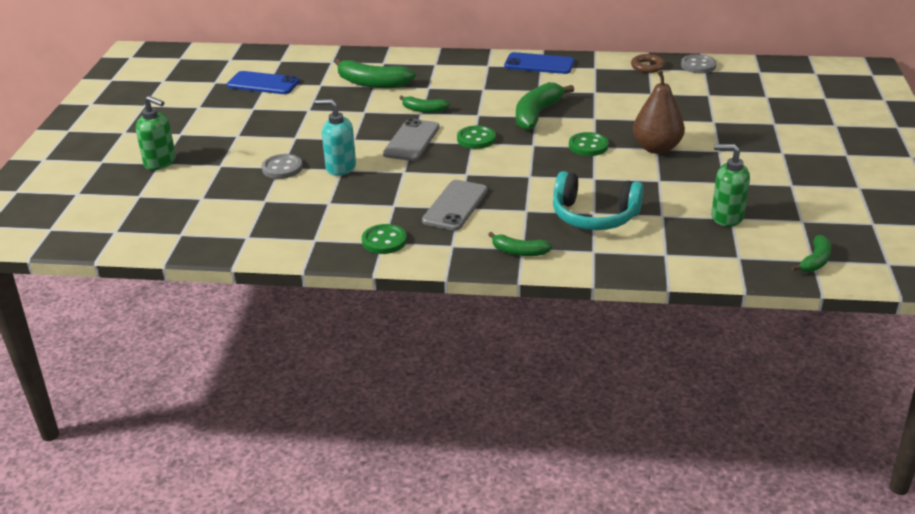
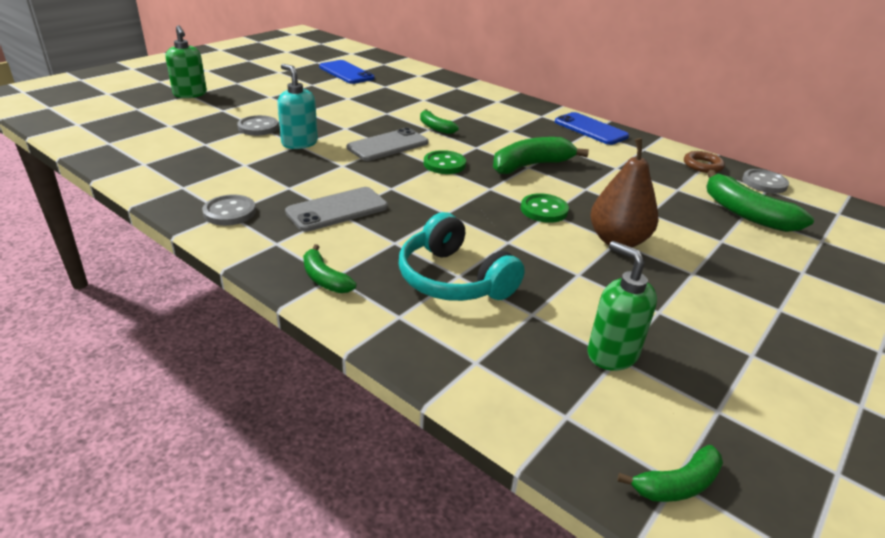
camera: 30 degrees right, 0 degrees up
(372, 83) = (425, 97): green banana -> green banana (746, 214)
(384, 241) = (229, 212): green button -> grey button

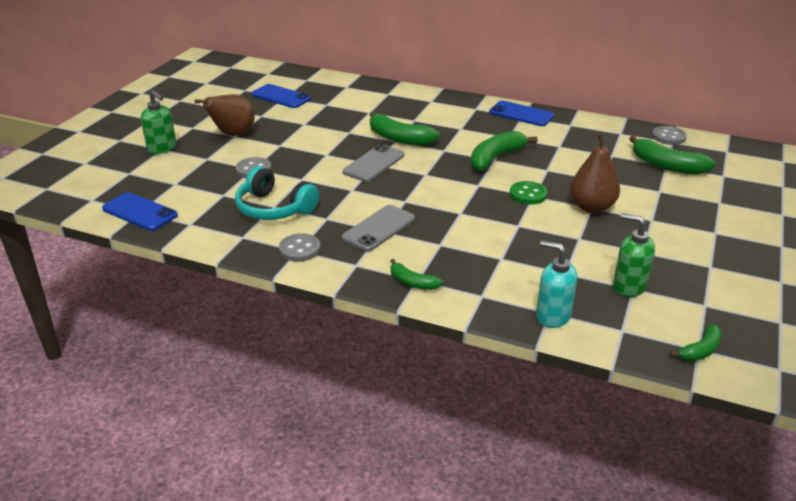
camera: 15 degrees left, 0 degrees up
(108, 143) = (140, 212): none -> blue phone
(269, 94) = (233, 134): none -> brown pear
(299, 143) = (301, 177): turquoise soap dispenser -> turquoise soap dispenser (552, 316)
(435, 128) = (399, 138): green banana -> green banana, size x1.75
(444, 164) = (430, 171): green button -> none
(453, 279) = (500, 261): turquoise headphones -> turquoise headphones (274, 208)
(702, 165) = (619, 131): brown ring -> none

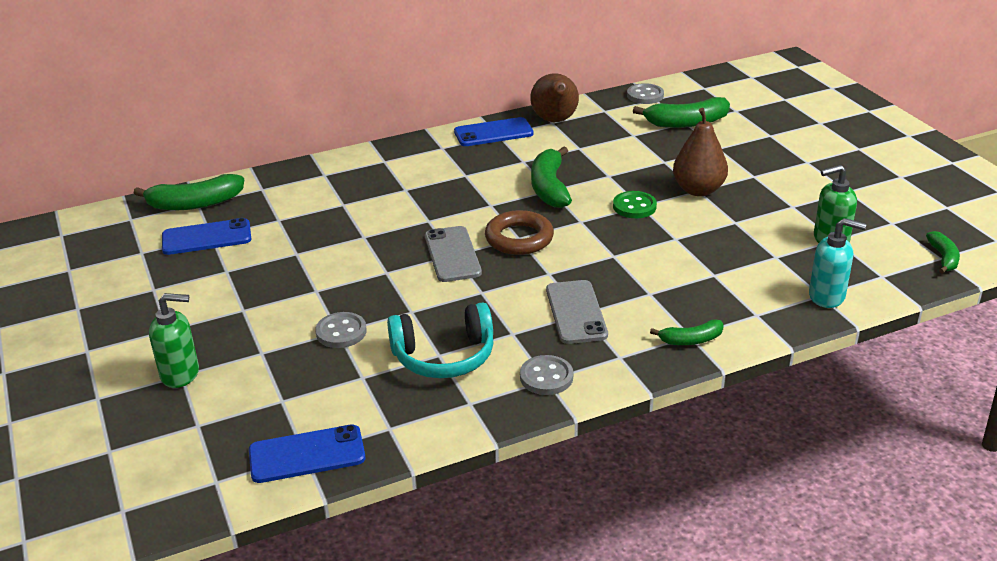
camera: 45 degrees left, 0 degrees up
(233, 134) = (236, 309): brown pear -> brown pear (555, 121)
(399, 138) = (428, 216): green banana -> green banana (195, 204)
(424, 175) = (519, 238): none -> brown ring
(552, 316) = (827, 296): turquoise soap dispenser -> turquoise soap dispenser turned 150 degrees counterclockwise

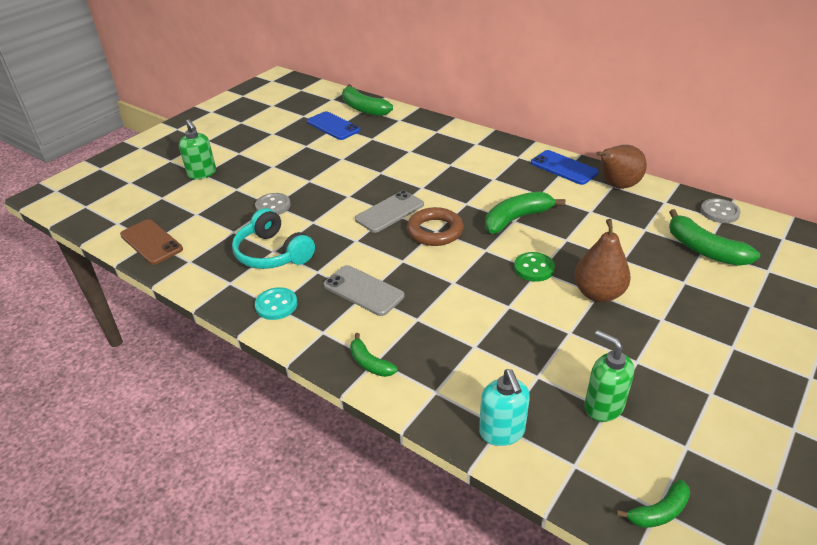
camera: 60 degrees right, 5 degrees up
(307, 454) = (151, 242): blue phone -> brown phone
(546, 377) = (276, 305): grey button -> turquoise button
(576, 312) = (363, 291): grey phone -> grey phone turned 75 degrees clockwise

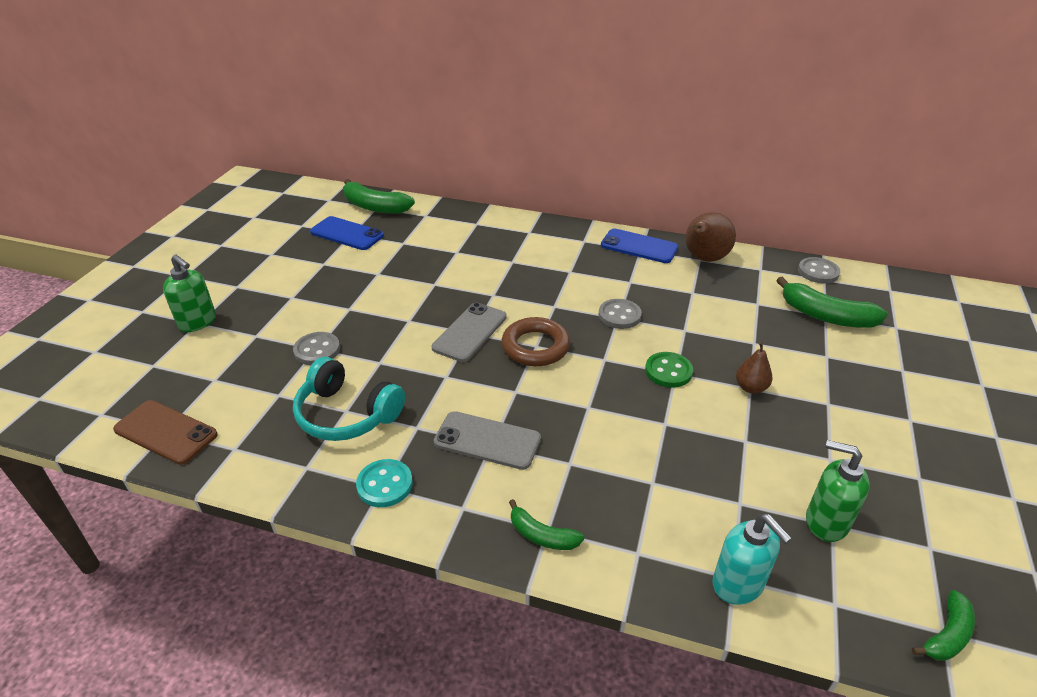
camera: 20 degrees left, 0 degrees up
(516, 219) = (619, 315): green banana -> grey button
(598, 293) = (750, 387): brown pear -> brown pear, size x0.57

